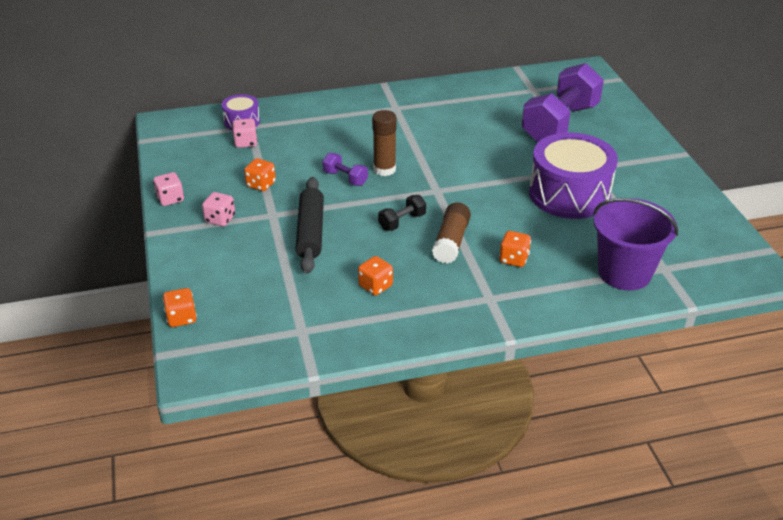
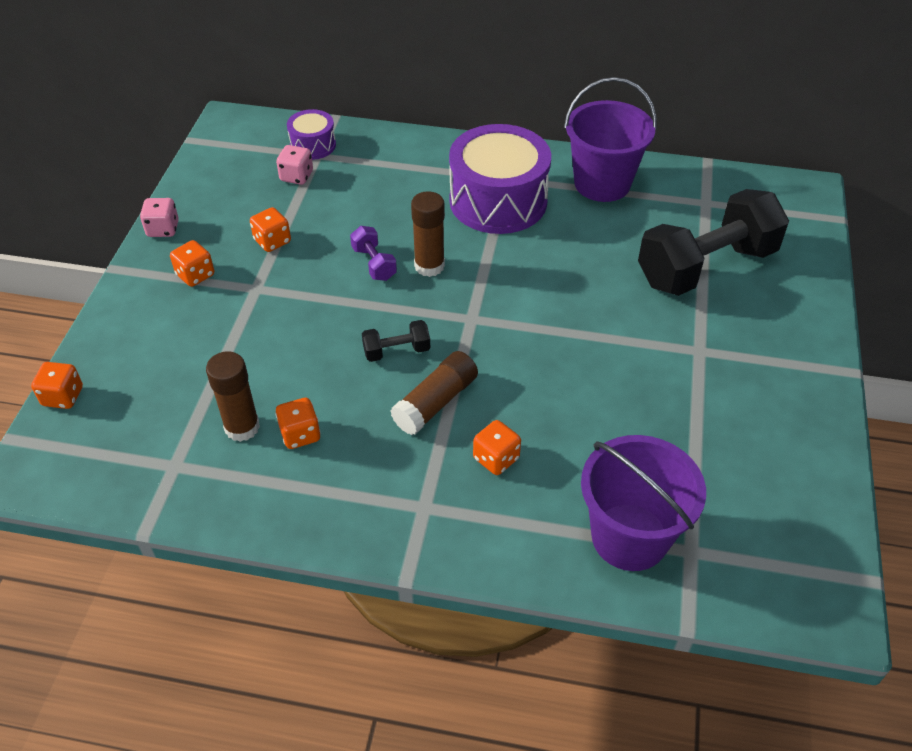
camera: 25 degrees right, 10 degrees up
(220, 219) = (195, 275): pink dice -> orange dice
(310, 232) = (281, 328): black rolling pin -> none
(331, 294) = (242, 427): none -> brown glue stick
(461, 95) = (602, 183): none -> purple bucket
(560, 123) = (706, 266): purple dumbbell -> black dumbbell
(569, 194) = (641, 383): purple drum -> purple drum (498, 201)

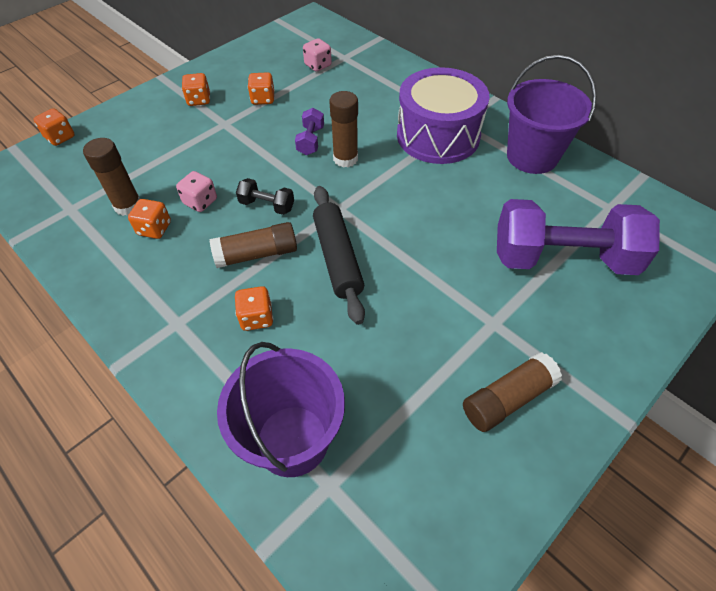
camera: 35 degrees right, 5 degrees up
(163, 229) = (209, 65): pink dice -> pink dice (200, 202)
(313, 145) = (347, 50): purple drum -> none
(517, 365) = (337, 258): none -> black rolling pin
(706, 266) = (562, 258): black dumbbell -> purple dumbbell
(761, 404) = (507, 399): none -> brown glue stick

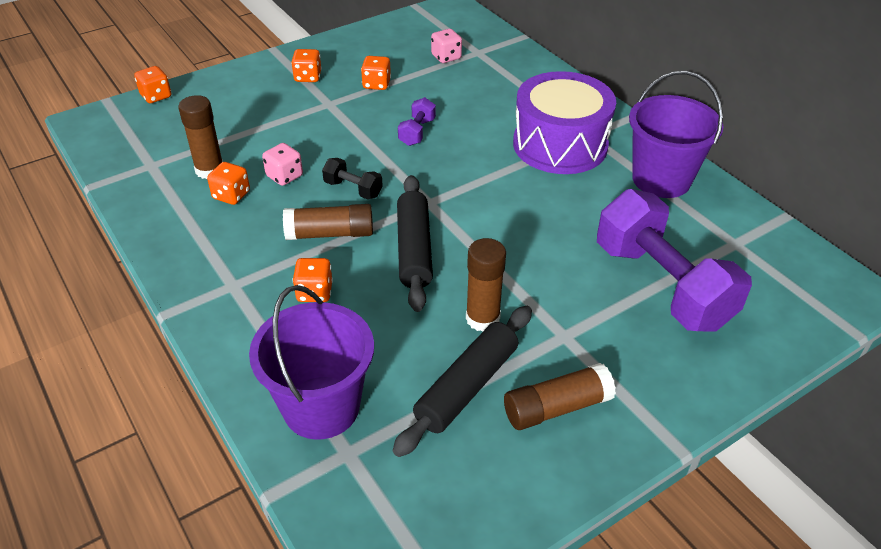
camera: 10 degrees right, 10 degrees down
(345, 159) = (450, 155): brown glue stick -> brown glue stick (482, 318)
(421, 392) = (466, 387): none -> black rolling pin
(562, 258) = (662, 285): purple dumbbell -> purple dumbbell turned 45 degrees clockwise

